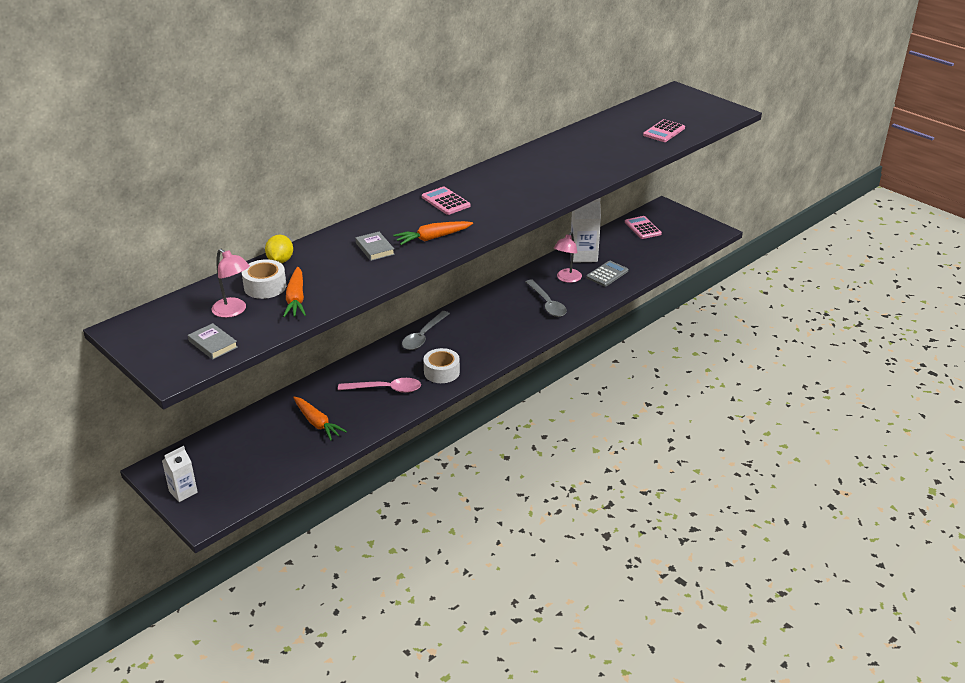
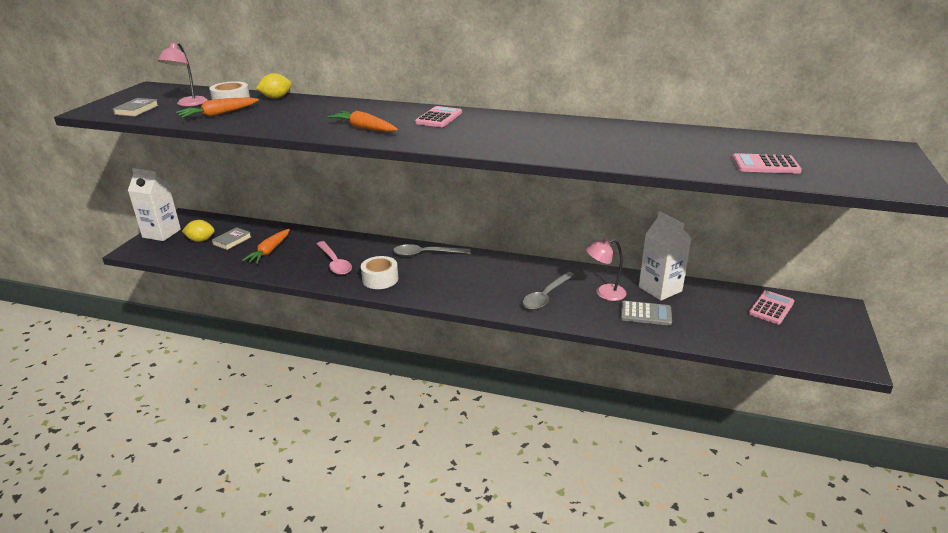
camera: 60 degrees right, 5 degrees down
(183, 492) = (161, 233): white carton -> white carton, size x1.61
(237, 465) = (201, 240): none -> yellow lemon
(375, 249) = (323, 116): grey book -> grey book (232, 241)

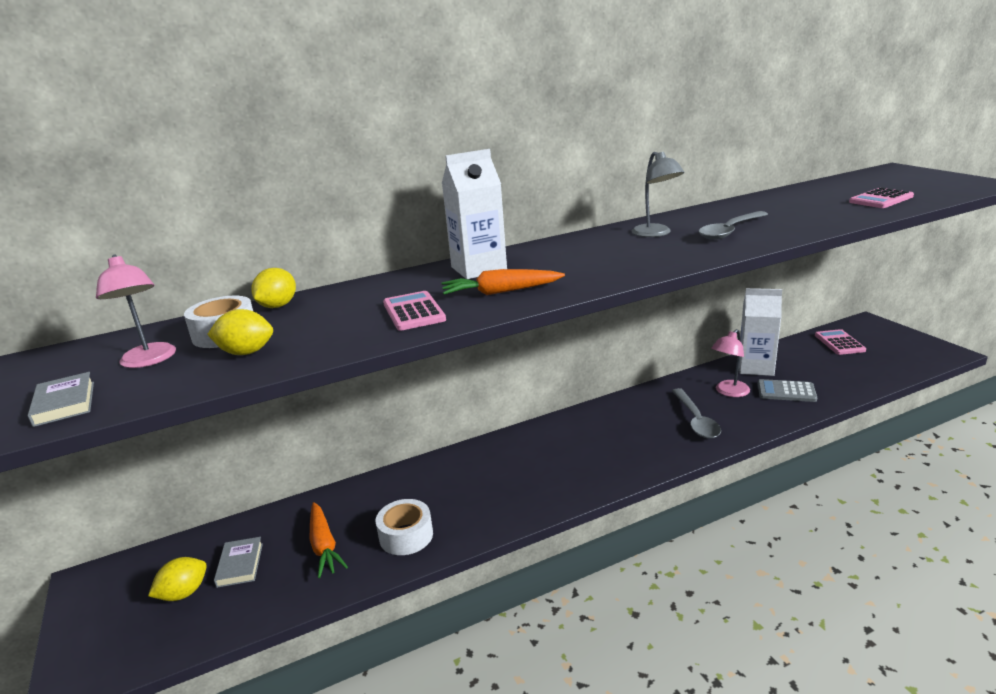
camera: 40 degrees left, 5 degrees down
(161, 233) = (88, 624): white carton -> white carton (478, 269)
(218, 114) = (246, 352): orange carrot -> yellow lemon
(334, 263) = (438, 509): pink spoon -> none
(380, 279) = (523, 495): white tape -> white tape (406, 536)
(426, 254) = (519, 443): grey spoon -> grey spoon (730, 231)
(439, 118) = (544, 256): pink calculator -> pink calculator (414, 312)
(533, 128) = (655, 233): none -> grey lamp
(645, 314) = (786, 391): grey calculator -> grey calculator turned 135 degrees counterclockwise

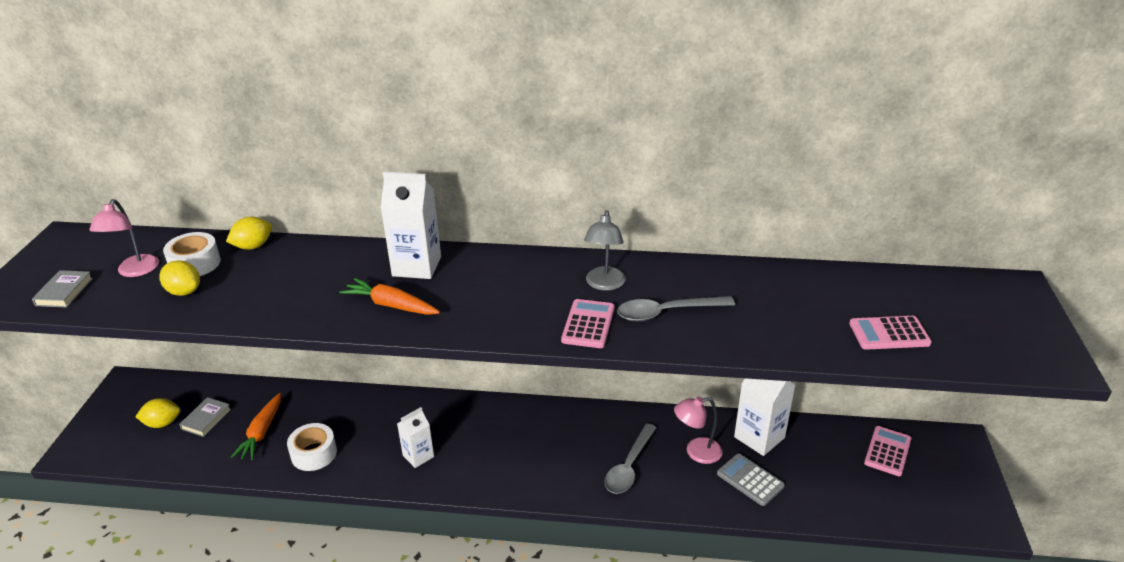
camera: 30 degrees right, 10 degrees up
(414, 312) = (314, 299): pink calculator -> pink calculator (588, 324)
(515, 490) = (418, 456): none -> white carton

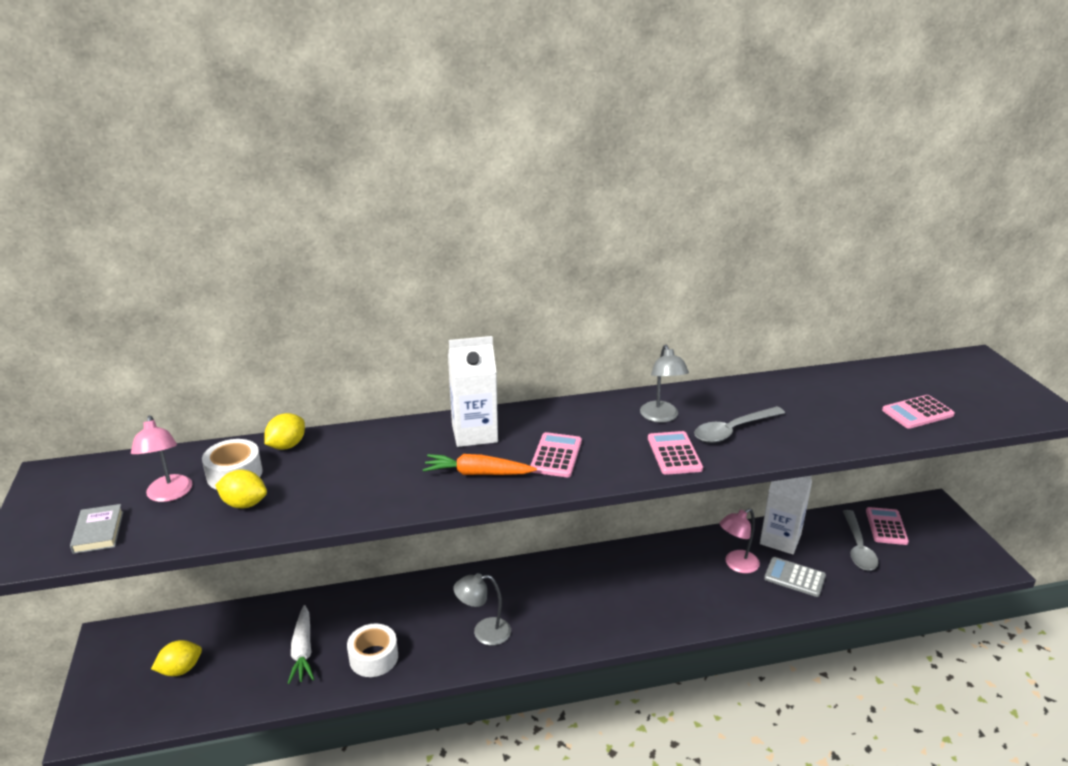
camera: 20 degrees left, 5 degrees down
(206, 419) = (230, 652): grey book -> none
(261, 432) = (303, 651): orange carrot -> white carrot
(418, 456) = (484, 632): white carton -> grey lamp
(474, 303) = (556, 455): none -> pink calculator
(629, 466) = (686, 592): grey spoon -> grey spoon (858, 547)

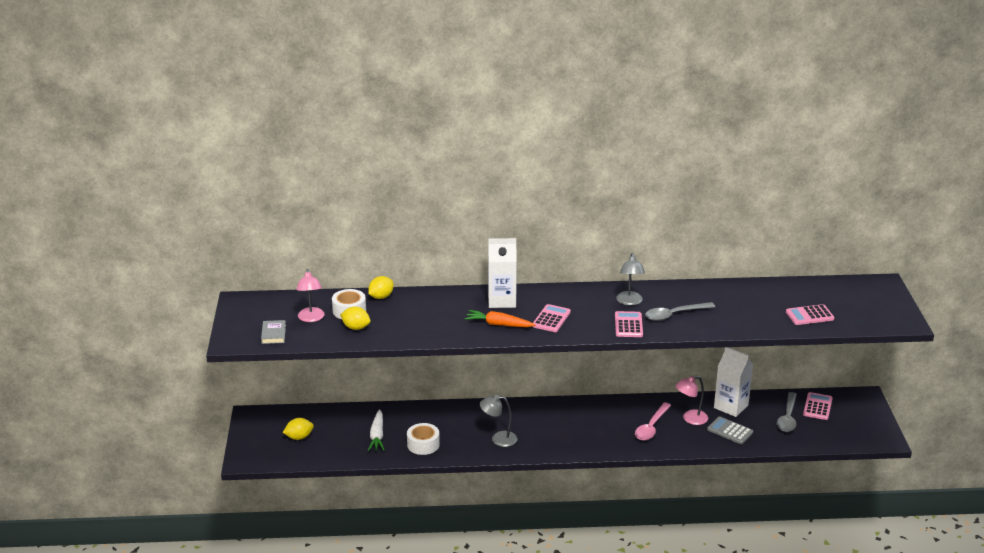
camera: 10 degrees right, 0 degrees up
(690, 584) = (651, 427): none -> pink spoon

